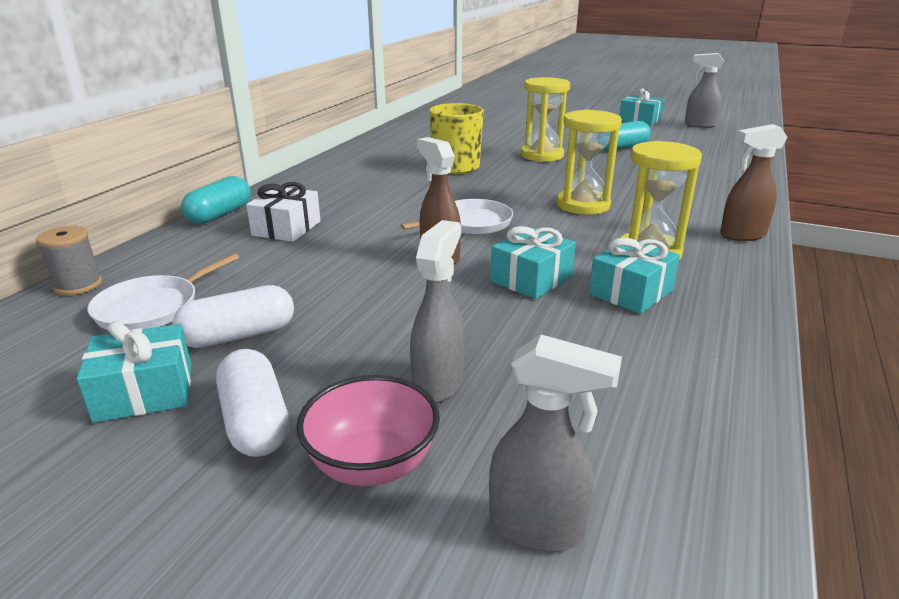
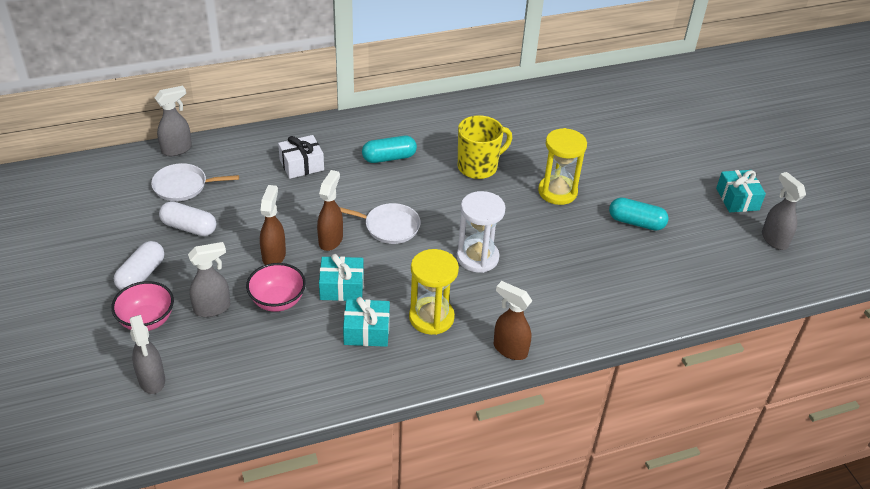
camera: 45 degrees right, 15 degrees up
(78, 285) = (177, 149): grey spool -> grey spray bottle
(144, 392) = (130, 233): turquoise gift -> none
(220, 214) = (290, 130): turquoise capsule -> turquoise capsule (389, 158)
(407, 298) = (274, 256): none -> brown spray bottle
(497, 327) = (277, 301): none -> pink bowl
(583, 205) = (477, 257): yellow hourglass -> white hourglass

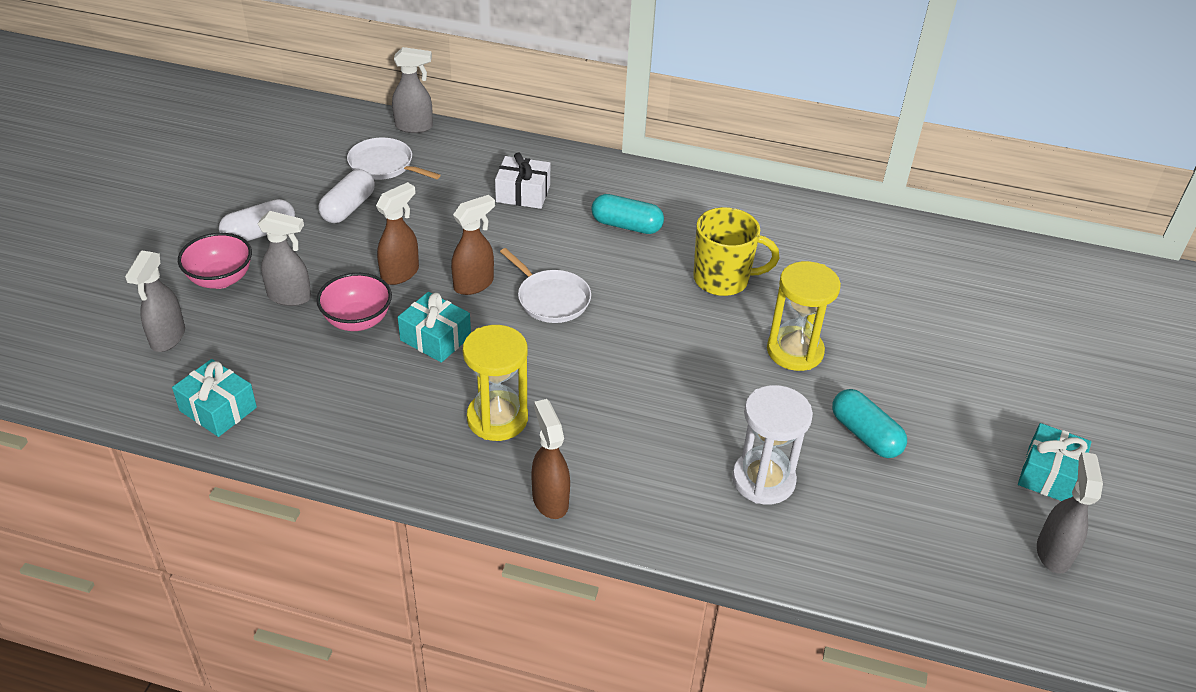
camera: 35 degrees right, 0 degrees up
(189, 227) = (348, 208): white capsule -> white capsule turned 60 degrees clockwise
(366, 331) = (414, 397): turquoise gift -> turquoise gift (218, 409)
(477, 257) = (617, 379): white hourglass -> white hourglass (763, 480)

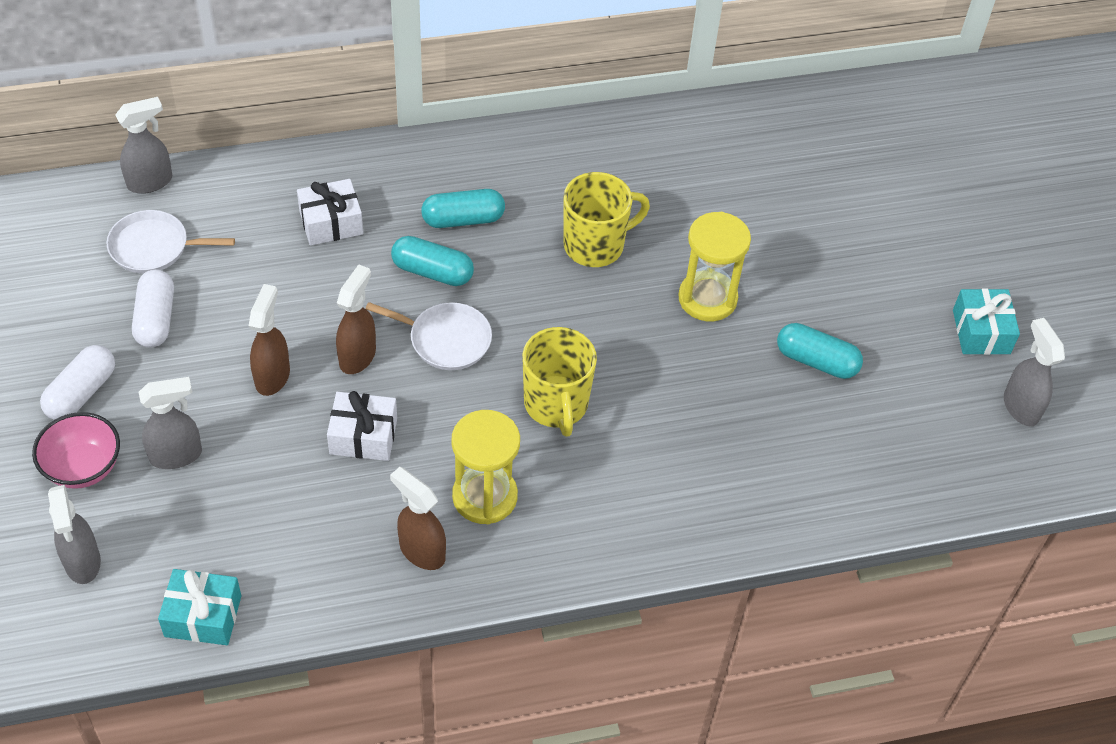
camera: 30 degrees left, 10 degrees up
(357, 320) = (269, 451): pink bowl -> none
(435, 338) = (363, 436): turquoise gift -> white gift
(550, 499) = (588, 557): brown spray bottle -> brown spray bottle (421, 551)
(575, 251) = (432, 272): none -> turquoise capsule
(606, 377) = (556, 405): none -> yellow mug
(763, 480) = (758, 448): white hourglass -> none

